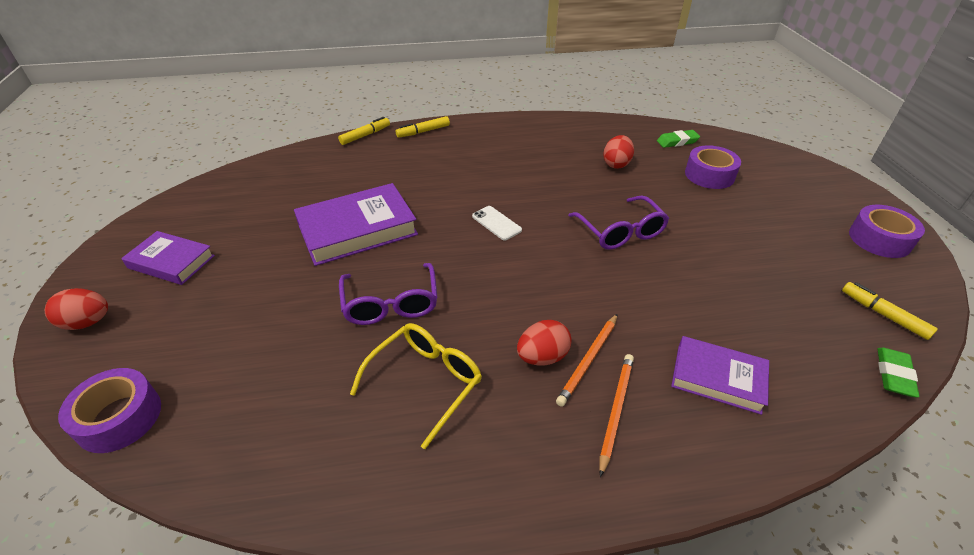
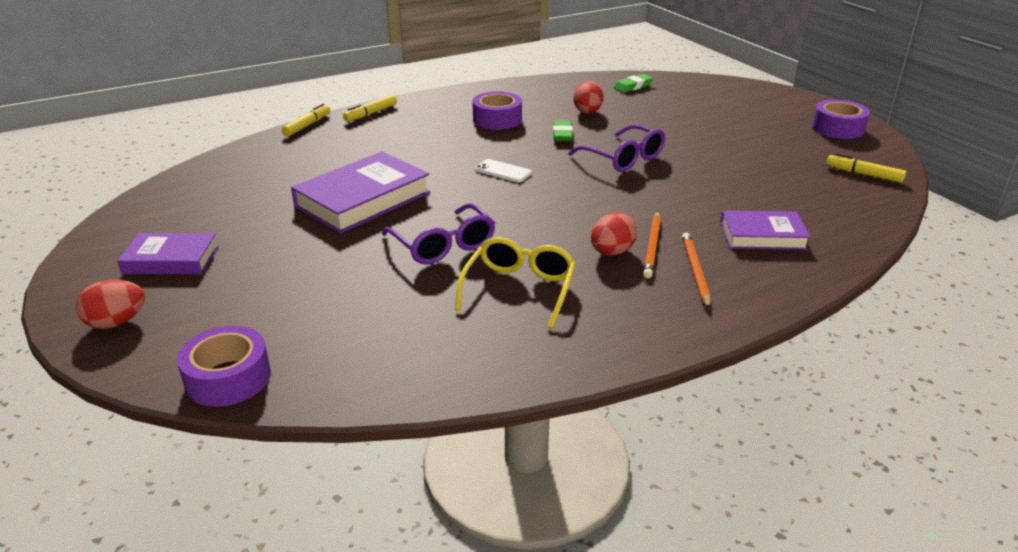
camera: 20 degrees left, 10 degrees down
(709, 175) = (676, 106): purple tape -> purple tape (497, 119)
(894, 375) = (888, 208): green eraser -> green eraser (562, 134)

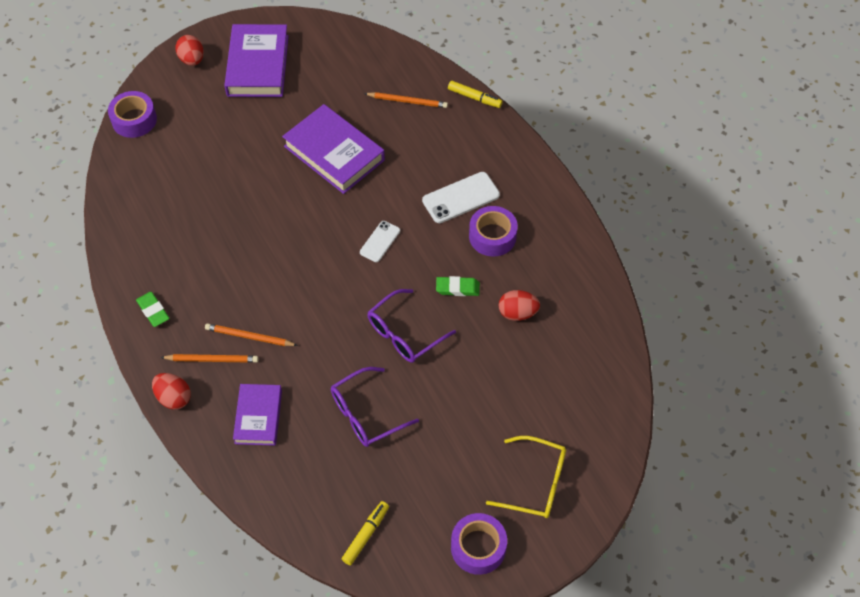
camera: 90 degrees right, 25 degrees up
(171, 260) = (258, 65): purple book -> purple book, size x1.62
(295, 158) = (407, 101): none -> orange pencil
(371, 113) = (503, 139): yellow marker -> none
(443, 245) = (263, 207): purple glasses -> purple glasses (366, 414)
(446, 132) = (461, 198): none -> white phone
(519, 289) = (202, 251): yellow glasses -> yellow glasses (535, 483)
(611, 252) = (244, 309): red egg -> red egg (174, 398)
(633, 86) = (591, 362): green eraser -> green eraser (153, 311)

